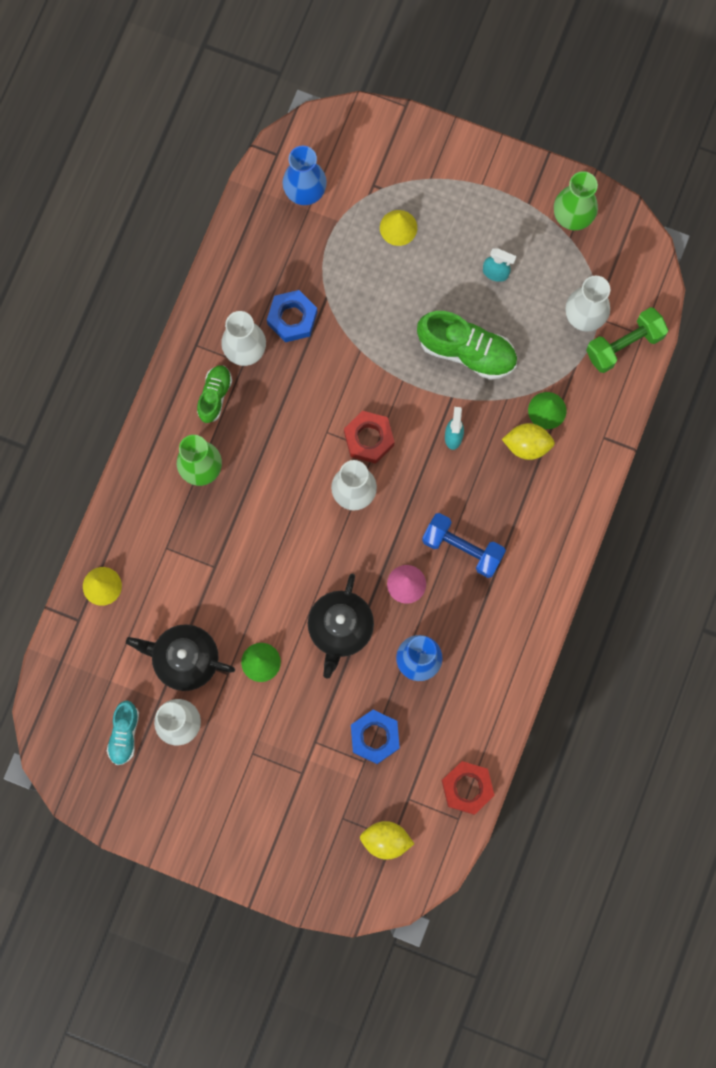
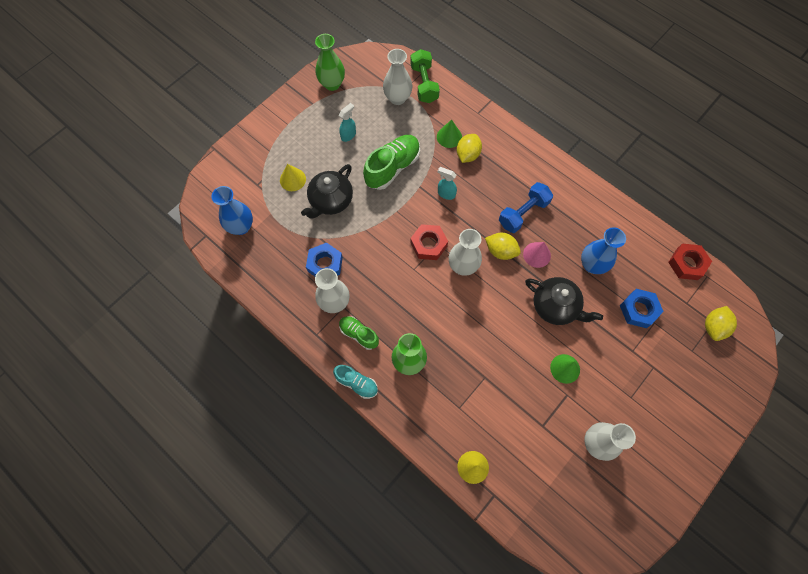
camera: 70 degrees left, 10 degrees down
(124, 734) = (594, 489): turquoise shoe -> turquoise shoe (357, 383)
(185, 659) = (548, 423): black teapot -> black teapot (330, 201)
(394, 535) = (500, 251): none -> yellow lemon

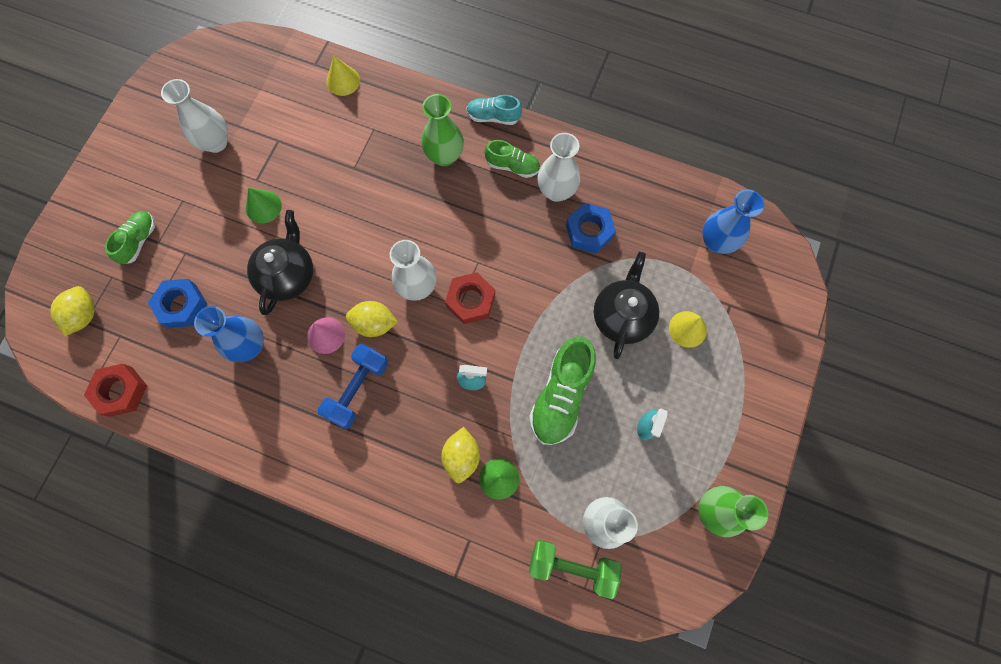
camera: 160 degrees right, 5 degrees up
(424, 84) = (572, 566): green dumbbell -> green dumbbell turned 45 degrees counterclockwise
(555, 306) = (288, 275): black teapot -> black teapot turned 90 degrees clockwise
(669, 373) = (139, 241): none -> green shoe

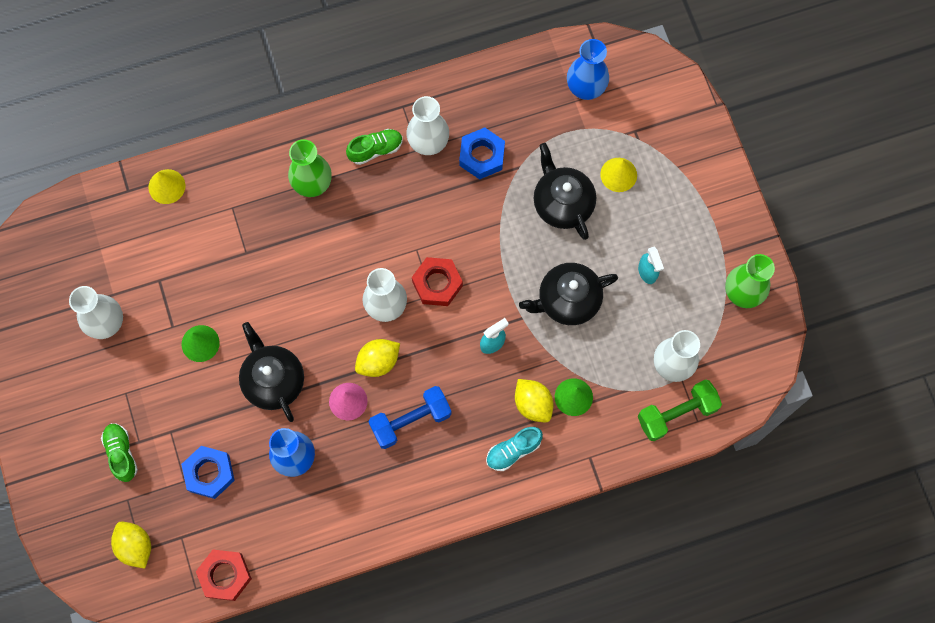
camera: 40 degrees left, 0 degrees up
(357, 389) = (410, 420): blue dumbbell -> blue dumbbell turned 75 degrees clockwise
(493, 117) = (323, 120): turquoise shoe -> turquoise shoe (513, 451)
(561, 396) = (567, 300): green shoe -> black teapot

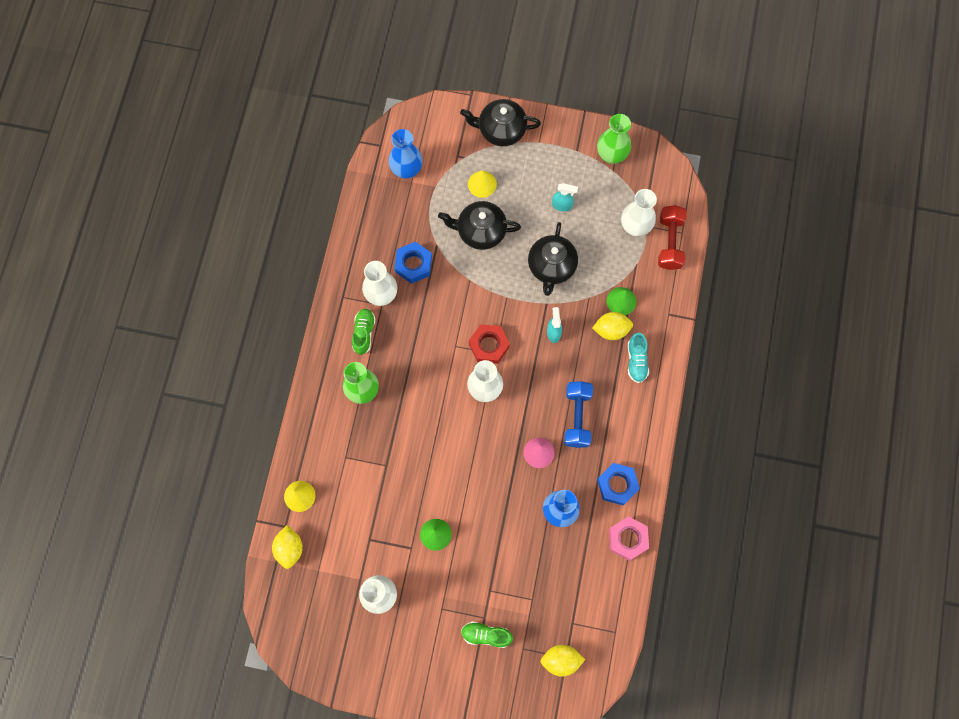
camera: 60 degrees left, 0 degrees up
(209, 473) = (536, 578): blue nut -> blue nut (617, 485)
(225, 575) = (617, 606): red nut -> none
(273, 380) = (493, 496): black teapot -> black teapot (501, 130)
(305, 548) = (628, 539): none -> pink nut
(378, 362) = (522, 416): yellow lemon -> yellow lemon (289, 548)
(677, 414) = (670, 242): green dumbbell -> red dumbbell

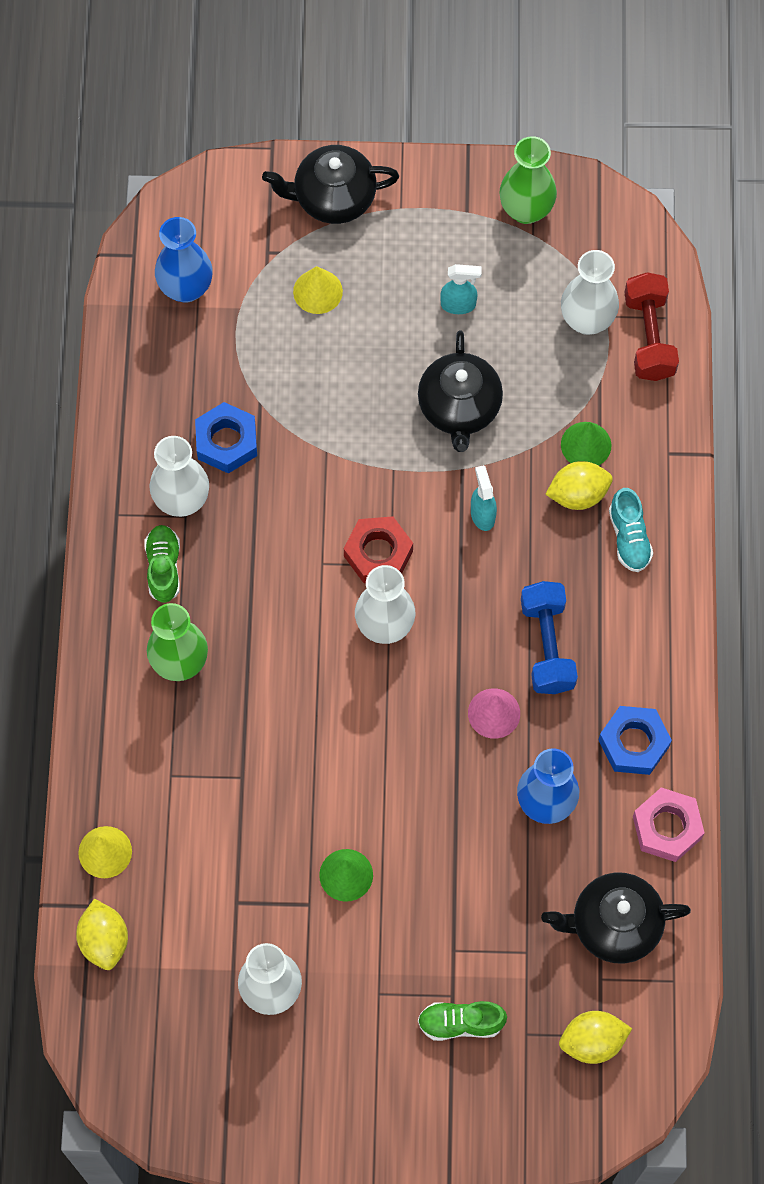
camera: 10 degrees left, 5 degrees down
(480, 231) = (329, 369): black teapot -> black teapot (613, 925)

